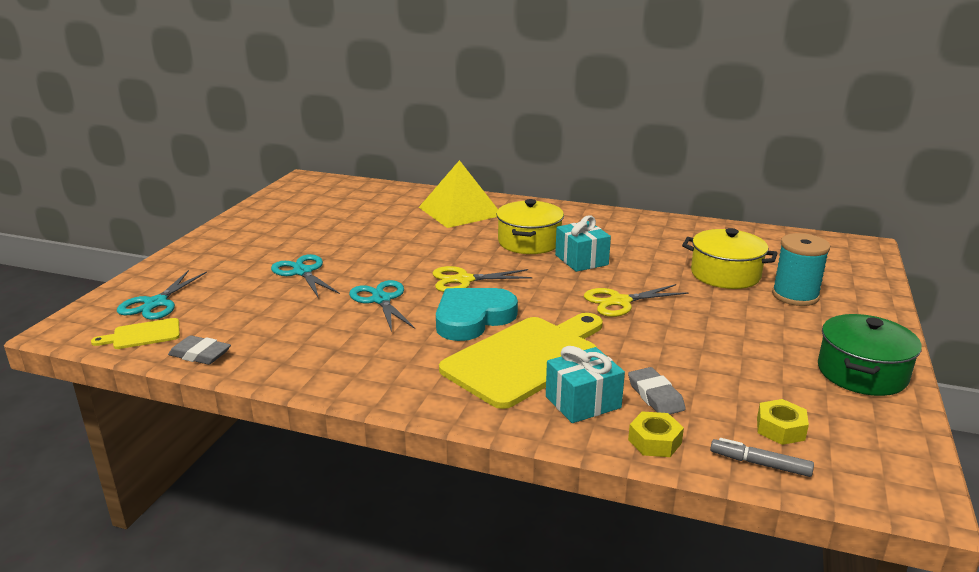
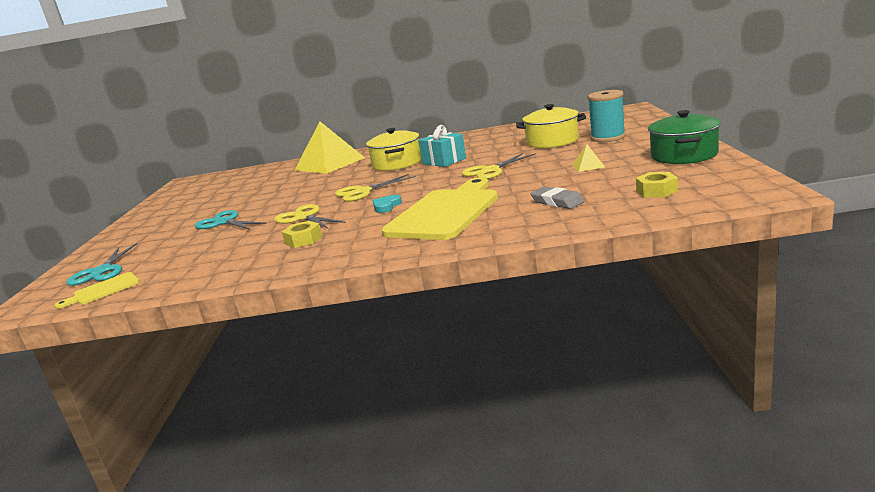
camera: 15 degrees left, 5 degrees down
(200, 354) = (167, 285): grey eraser -> none
(381, 299) = (304, 217): turquoise scissors -> yellow scissors
(472, 318) = (386, 206): turquoise heart -> turquoise heart, size x0.45
(583, 402) = (508, 219): turquoise gift -> none
(654, 441) = (577, 220): yellow nut -> yellow nut (303, 240)
(735, 342) = (588, 166): none -> yellow pyramid
(760, 464) = (659, 209): grey marker -> none

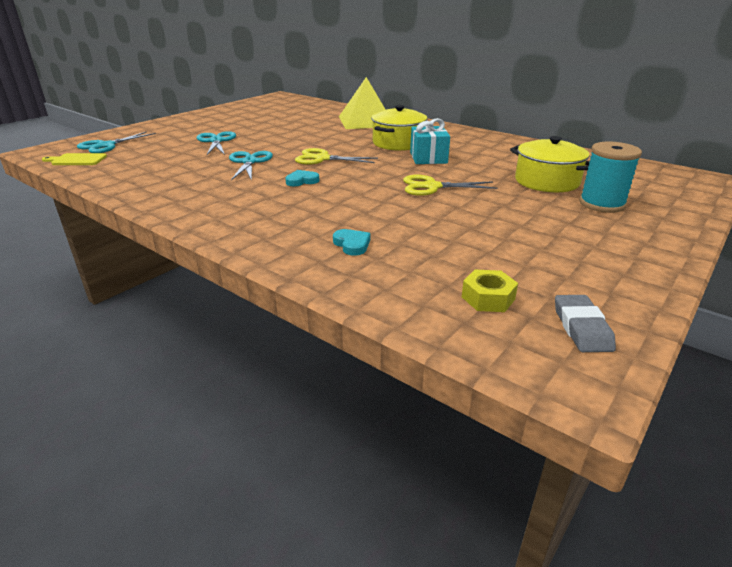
camera: 35 degrees right, 10 degrees up
(303, 240) = (205, 182): yellow nut -> none
(304, 217) = (249, 162): yellow scissors -> turquoise scissors
(445, 212) = (313, 210): yellow cutting board -> none
(522, 211) = (352, 244): none -> turquoise heart
(557, 202) = (393, 252): grey eraser -> grey eraser (582, 328)
(588, 166) = (508, 227): yellow pyramid -> none
(684, 155) = (619, 270): green pot -> none

